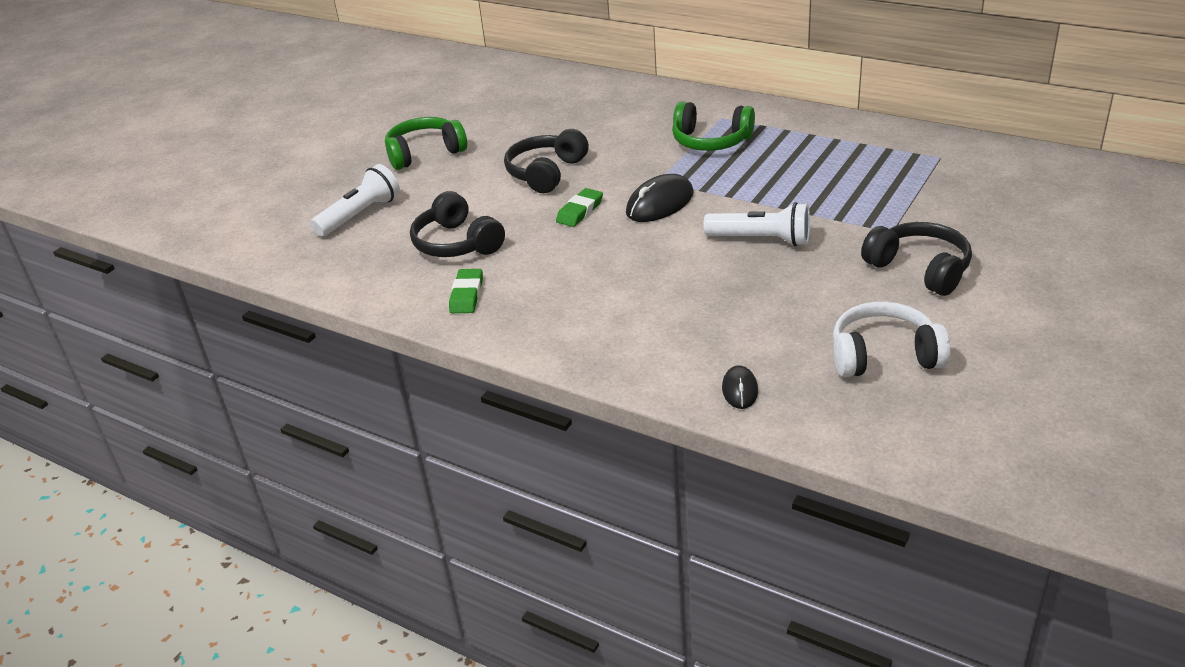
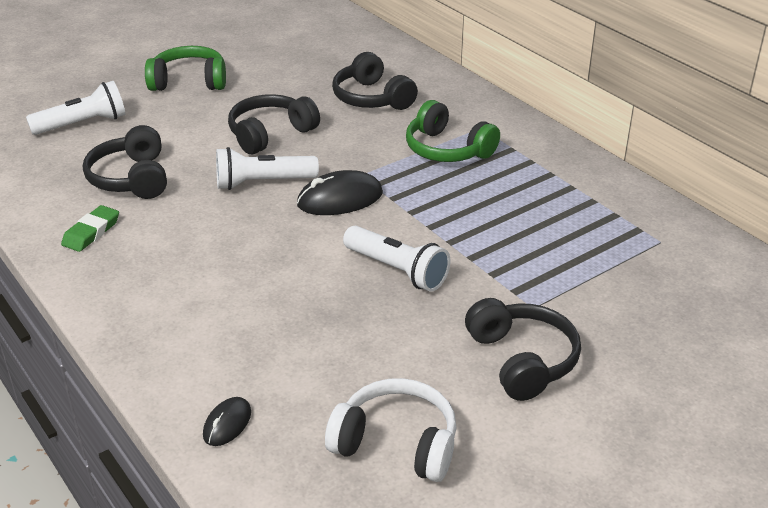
camera: 20 degrees right, 0 degrees up
(580, 211) = (262, 183): green eraser -> white flashlight
(606, 121) = (371, 98): none -> black headphones

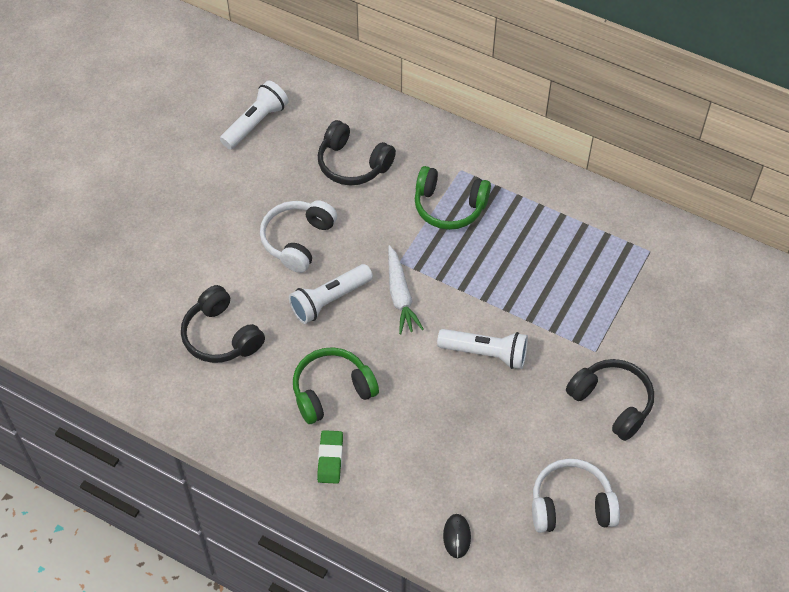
camera: 25 degrees left, 20 degrees up
(83, 124) = (130, 287): white flashlight -> white flashlight (256, 123)
(91, 232) = (234, 406): green eraser -> green eraser (330, 458)
(189, 81) = (182, 198): green headphones -> green headphones (332, 391)
(270, 134) = (297, 240): black headphones -> white headphones
(340, 199) = (400, 295): black mouse -> white carrot

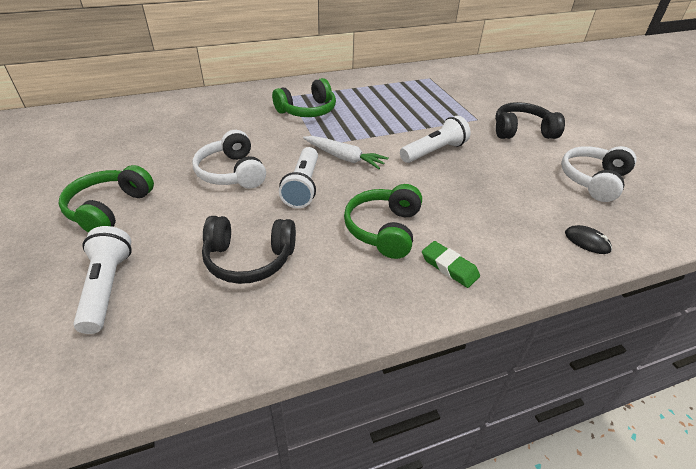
camera: 50 degrees left, 15 degrees down
(185, 212) = (109, 209): none -> green headphones
(256, 123) = (113, 138): white flashlight -> white flashlight (107, 287)
(353, 164) = (217, 123): black headphones -> none

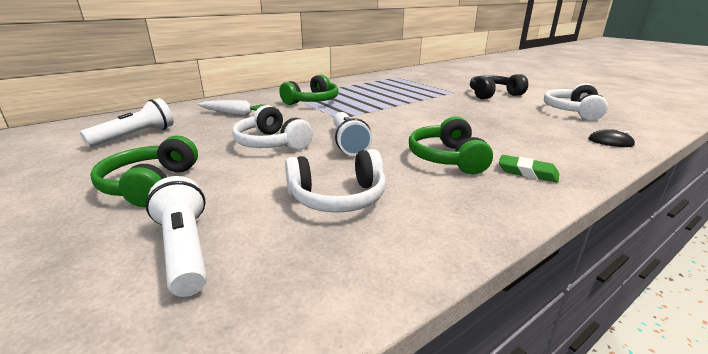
camera: 15 degrees left, 15 degrees down
(249, 259) = (338, 197): black headphones -> white headphones
(344, 158) = (369, 122): white carrot -> white carrot (236, 114)
(434, 151) = (440, 111): white flashlight -> white flashlight (136, 136)

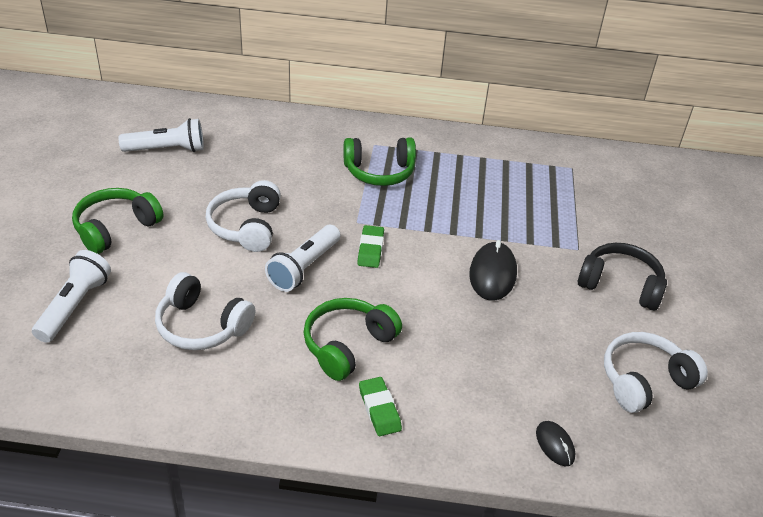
camera: 40 degrees right, 15 degrees up
(236, 114) = (278, 156): white carrot -> none
(369, 123) = (370, 249): none -> green eraser
(443, 109) = (492, 274): none -> black mouse

